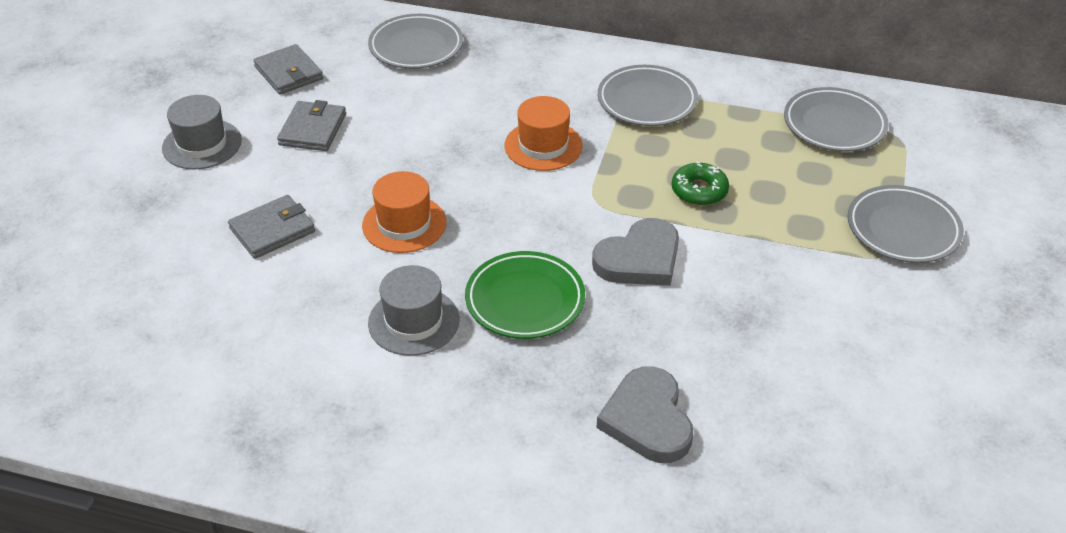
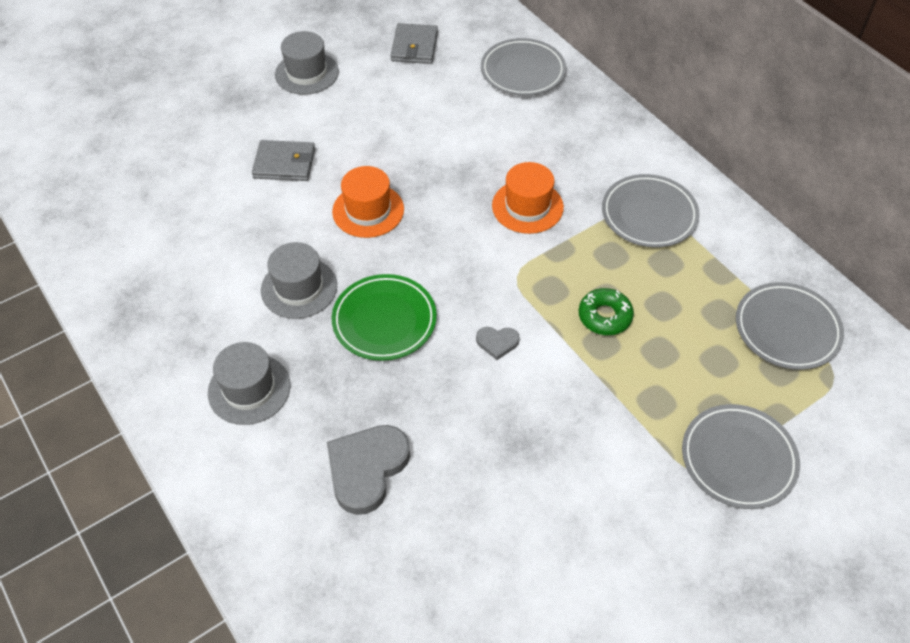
camera: 40 degrees right, 10 degrees up
(312, 129) = (385, 101): grey wallet -> none
(466, 430) = (249, 389): none -> grey hat
(639, 259) = (497, 343): grey heart -> grey heart, size x0.49

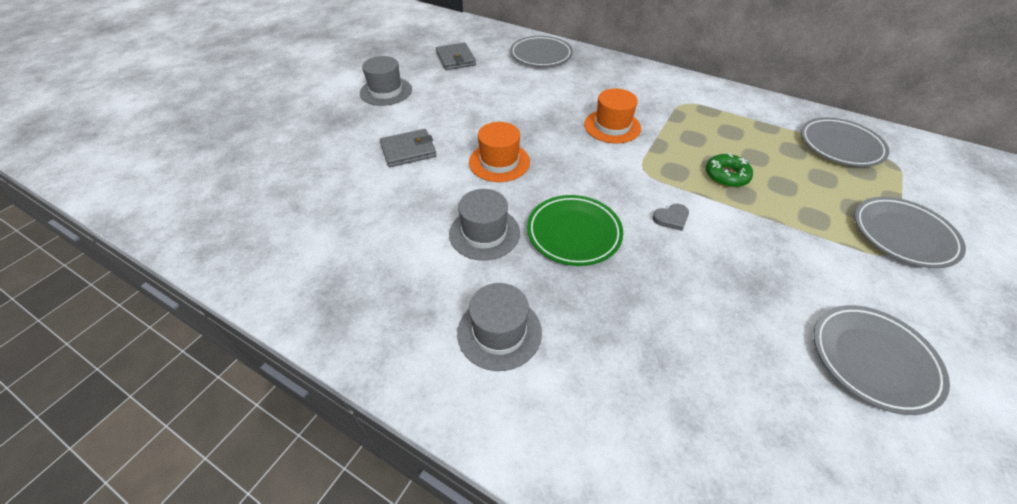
camera: 25 degrees left, 5 degrees down
(367, 469) = (657, 359): grey heart -> none
(649, 215) = (693, 109): grey plate -> grey plate (872, 360)

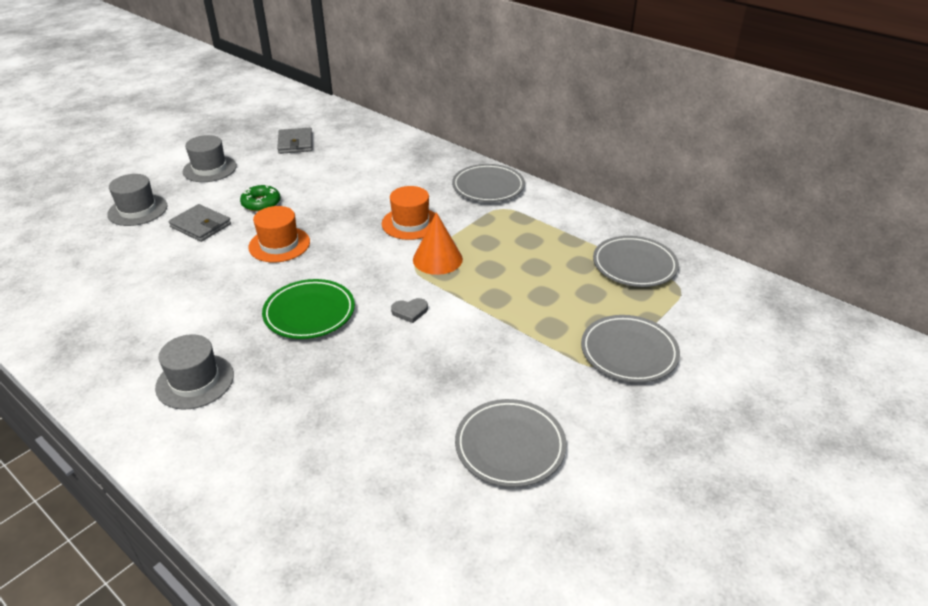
camera: 10 degrees right, 10 degrees down
(408, 150) = (201, 225): grey wallet -> grey wallet turned 45 degrees clockwise
(484, 233) = (229, 303): grey hat -> grey hat (137, 210)
(541, 55) = (384, 147): grey plate -> grey plate (488, 187)
(661, 160) = (437, 259): none -> orange cone
(726, 175) = (492, 280): green donut -> green donut (261, 203)

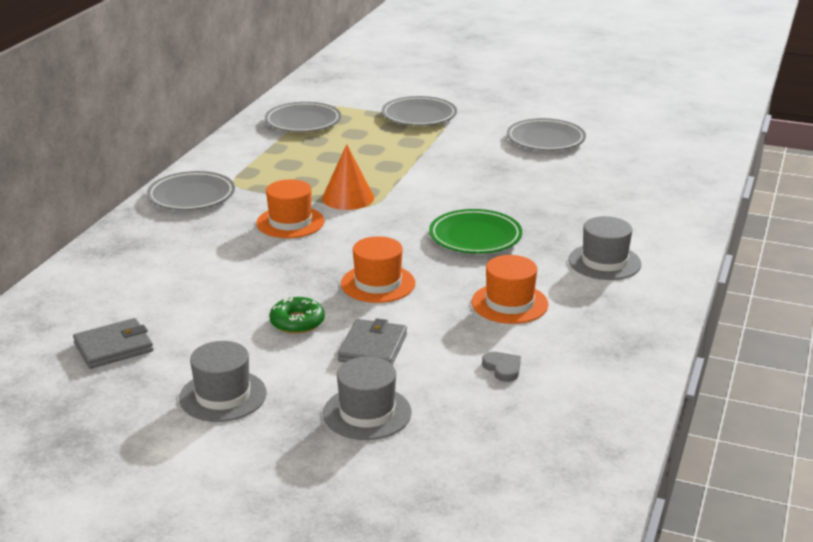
camera: 110 degrees left, 10 degrees down
(189, 300) = (509, 303): none -> orange hat
(410, 311) = (436, 195): grey heart -> grey heart (502, 368)

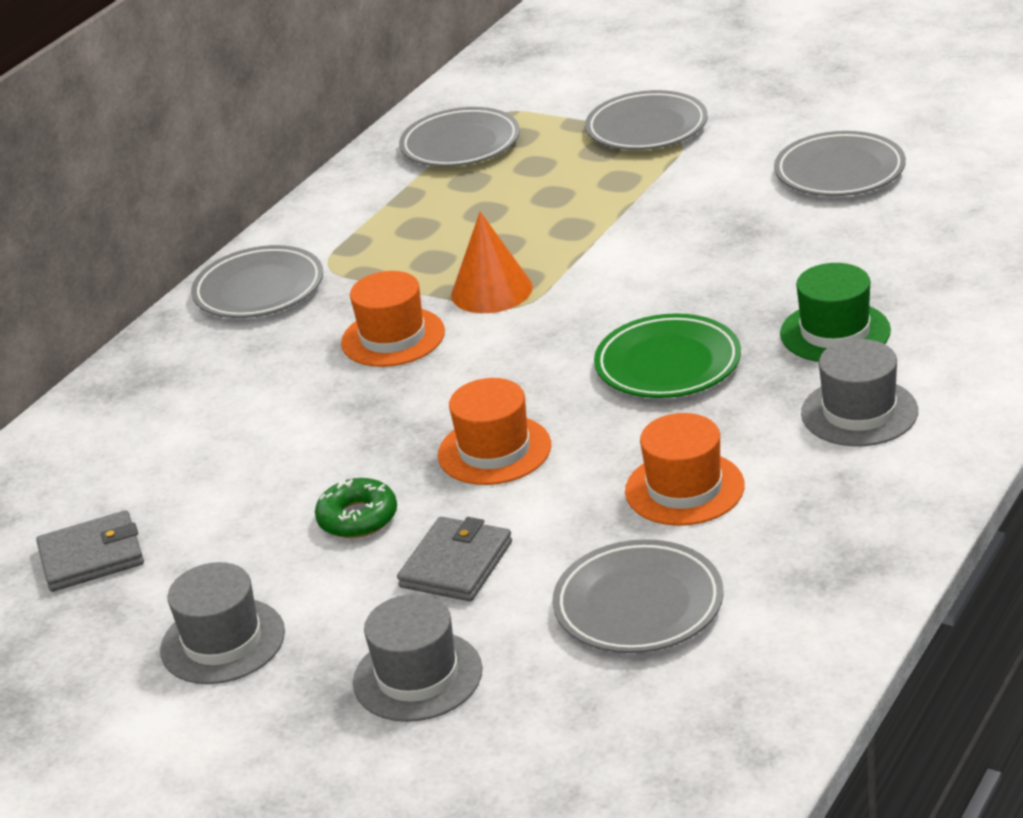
camera: 15 degrees right, 5 degrees up
(502, 368) = (638, 605): grey heart -> grey plate
(573, 220) = (835, 332): none -> green hat

